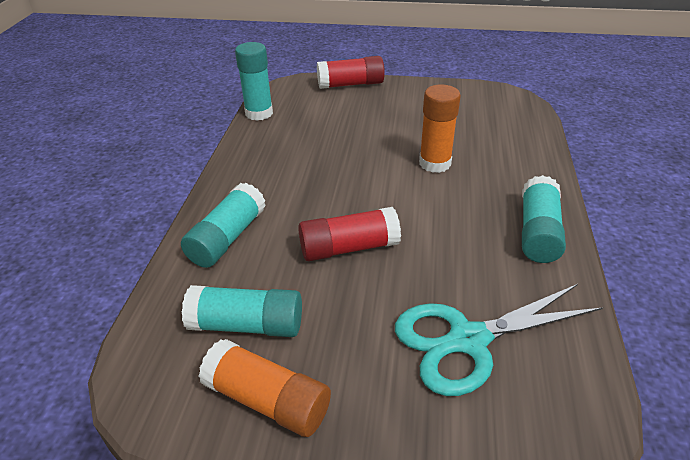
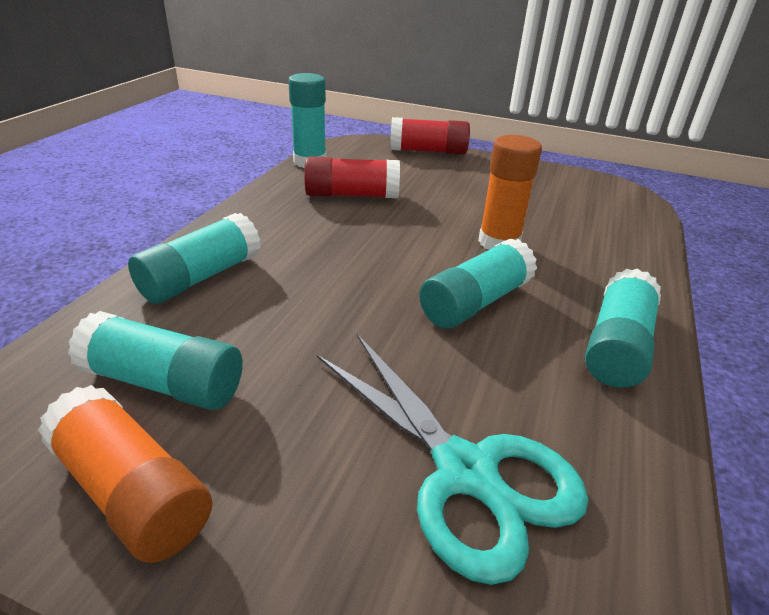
camera: 10 degrees right, 5 degrees down
(349, 248) = (346, 316): red glue stick -> red glue stick (352, 195)
(434, 218) = (475, 302): none -> turquoise glue stick
(468, 340) = (465, 472): turquoise scissors -> turquoise scissors turned 120 degrees counterclockwise

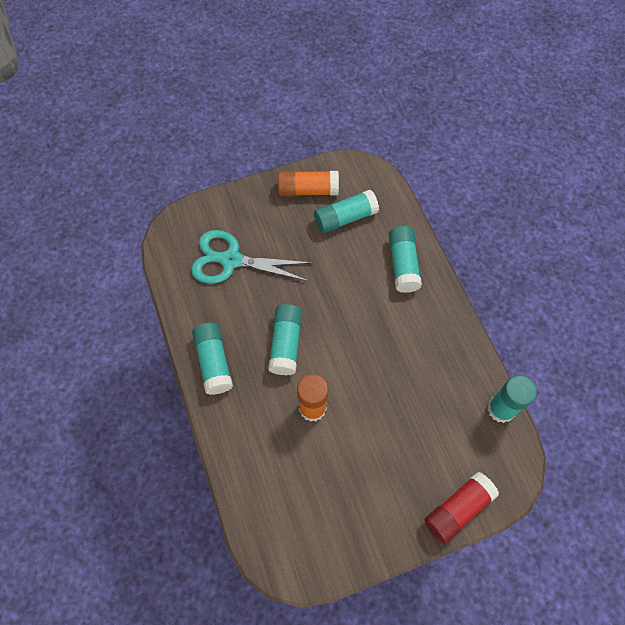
camera: 140 degrees right, 30 degrees up
(352, 195) = (429, 389): red glue stick -> none

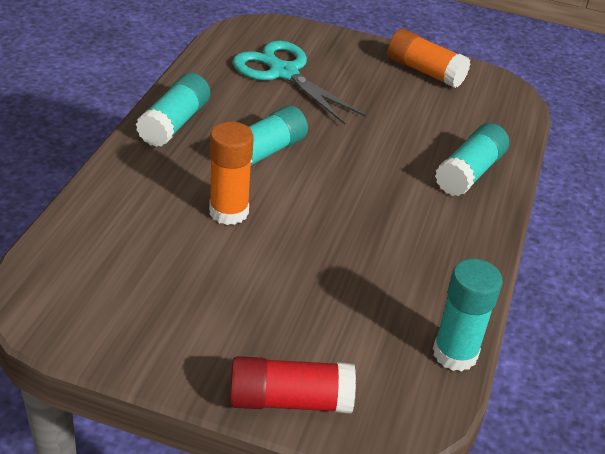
camera: 35 degrees right, 25 degrees down
(345, 218) = (442, 108): turquoise glue stick -> none

